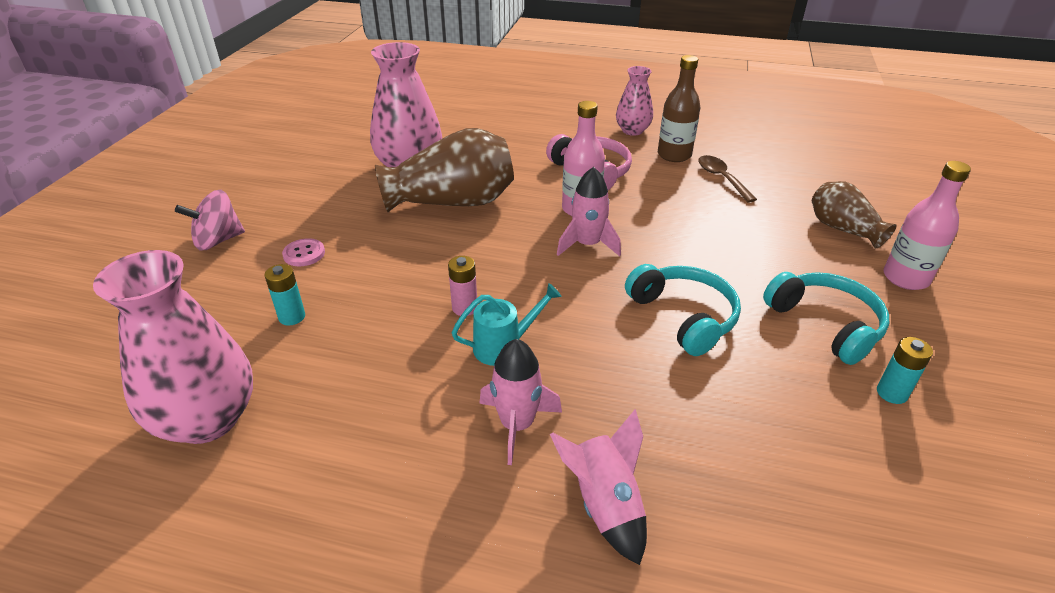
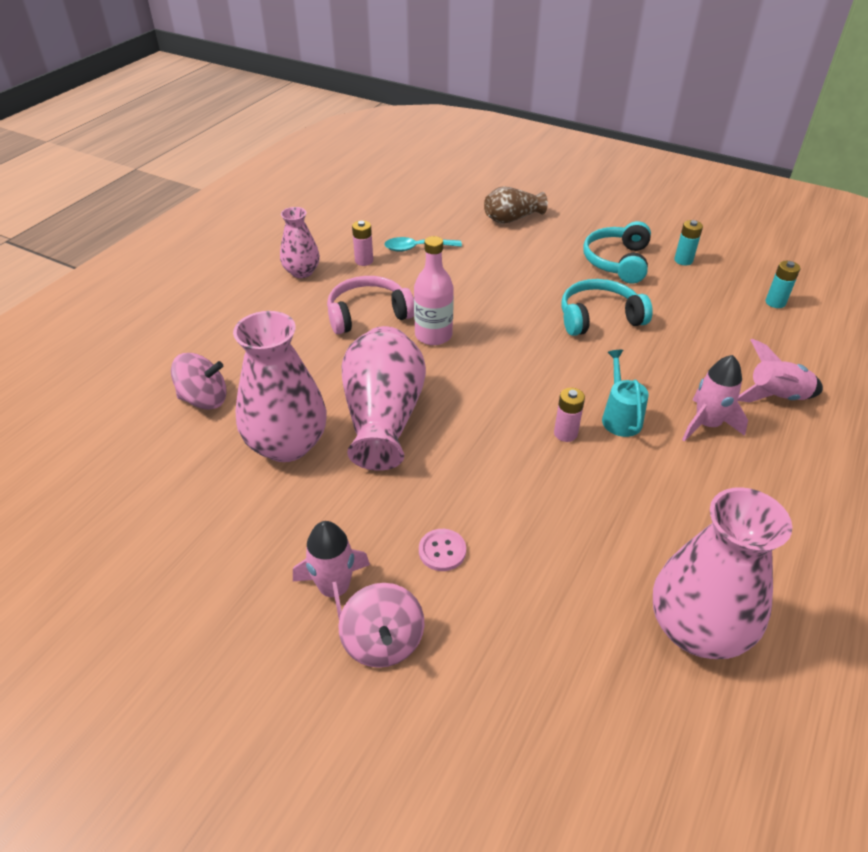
camera: 75 degrees left, 5 degrees up
(292, 317) = (555, 562): turquoise battery -> turquoise battery (775, 302)
(449, 127) = (204, 399): none -> pink spinning top
(453, 202) = (383, 418): brown vase -> pink vase
(587, 245) = (492, 343): pink rocket -> pink rocket (335, 590)
(674, 155) = (364, 261): brown bottle -> pink battery
(721, 178) = (417, 248): brown spoon -> turquoise spoon
(825, 324) = (617, 261): turquoise headphones -> turquoise headphones turned 60 degrees counterclockwise
(905, 278) = (575, 216): pink bottle -> none

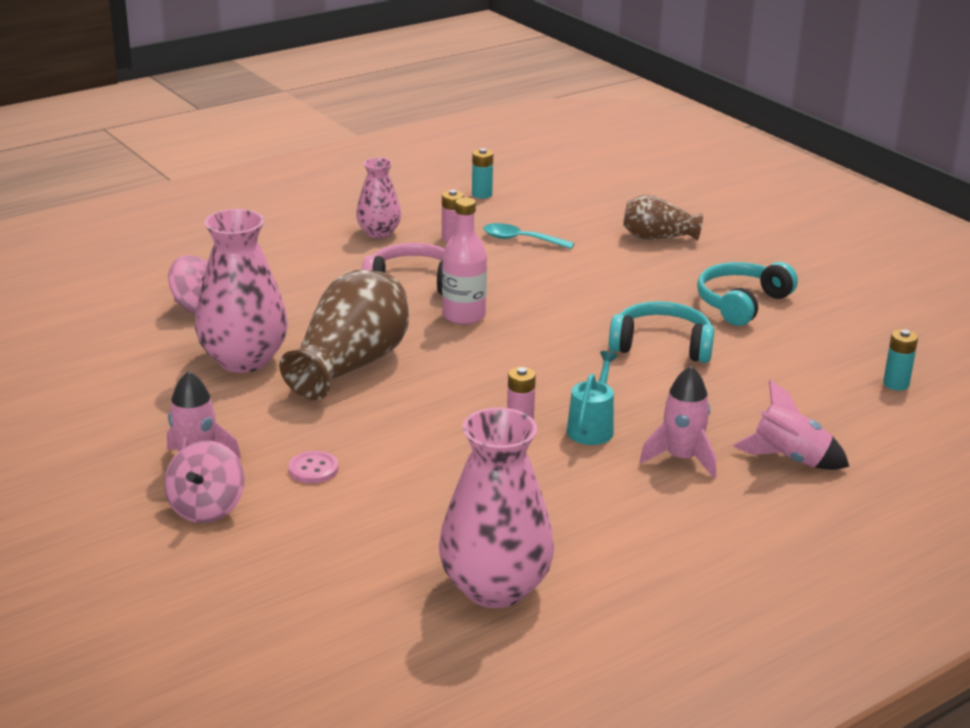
camera: 25 degrees right, 15 degrees down
(383, 418) = (350, 365): pink vase -> brown vase
(683, 260) = (826, 321): turquoise battery -> turquoise battery (482, 194)

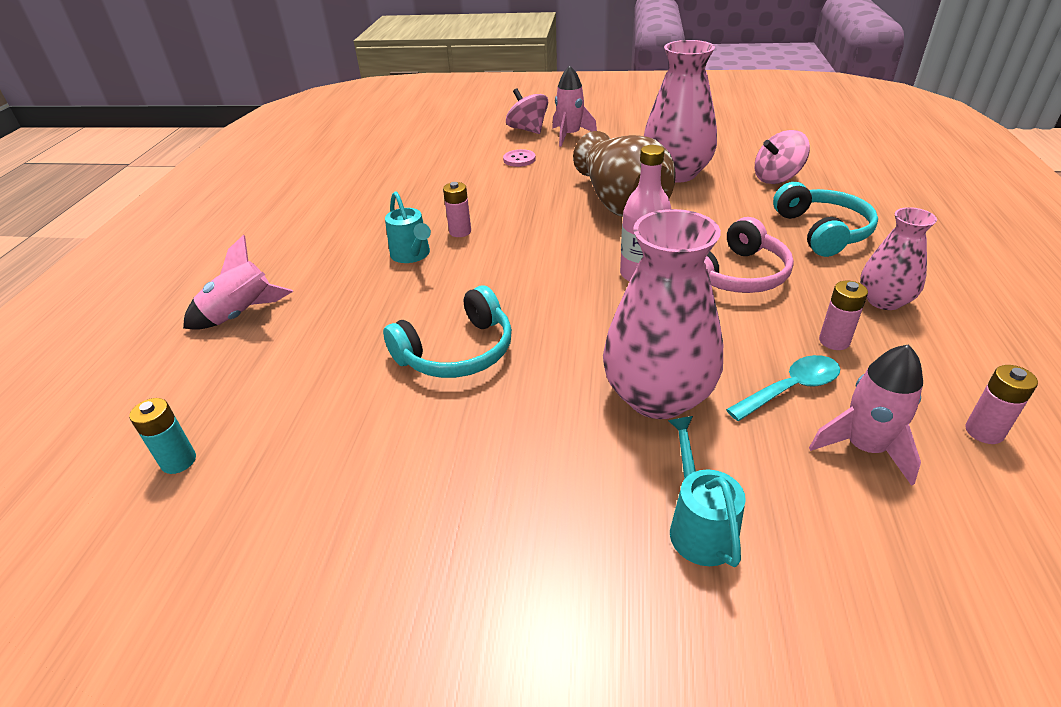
camera: 135 degrees right, 10 degrees up
(482, 194) = (984, 432): turquoise battery -> pink battery
(495, 588) = (350, 169): pink vase -> pink vase (658, 396)
(658, 237) = (698, 526): brown vase -> turquoise watering can
(681, 458) = (325, 271): pink rocket -> pink rocket (865, 448)
(741, 303) = (450, 470): turquoise headphones -> turquoise headphones (822, 231)

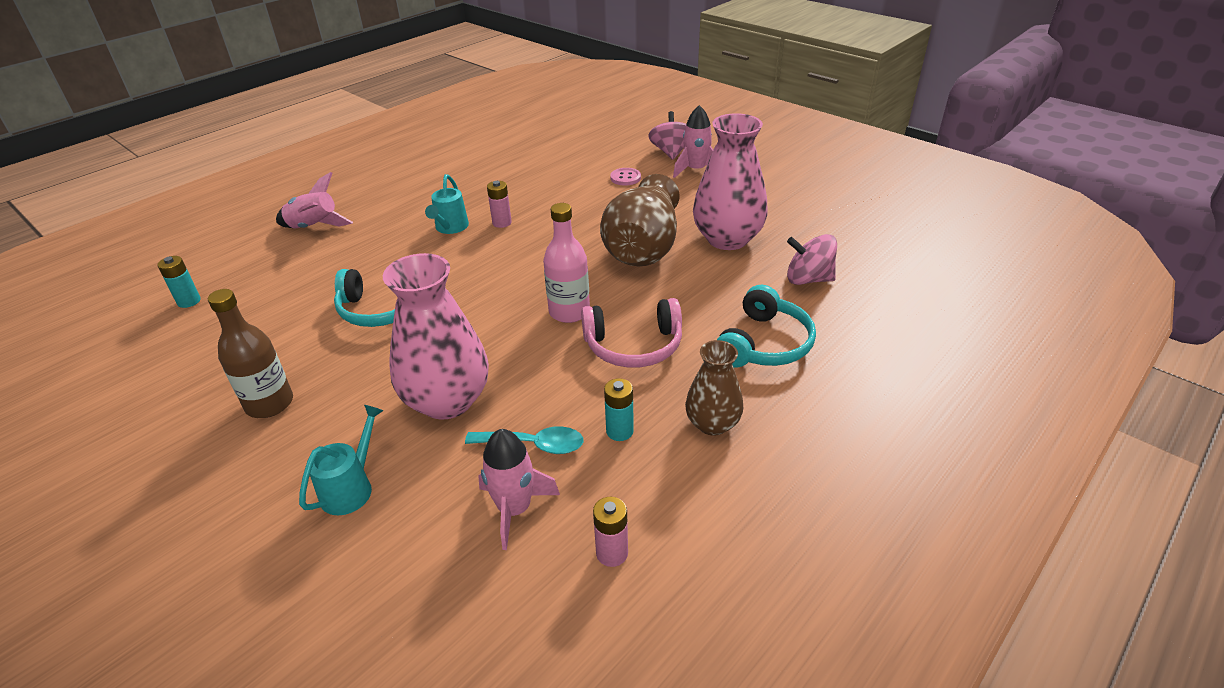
camera: 35 degrees right, 0 degrees up
(473, 505) = (269, 404): none -> brown bottle
(834, 341) = (619, 431): pink battery -> turquoise battery
(884, 301) = (712, 424): pink vase -> brown vase

